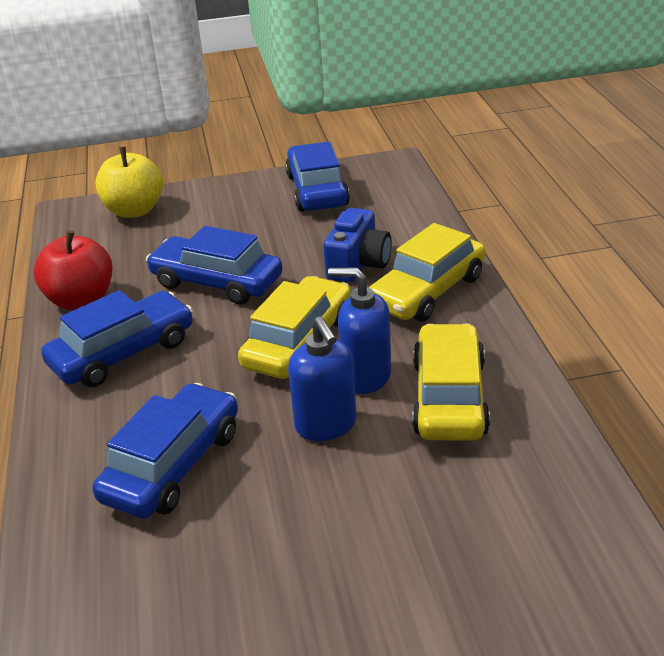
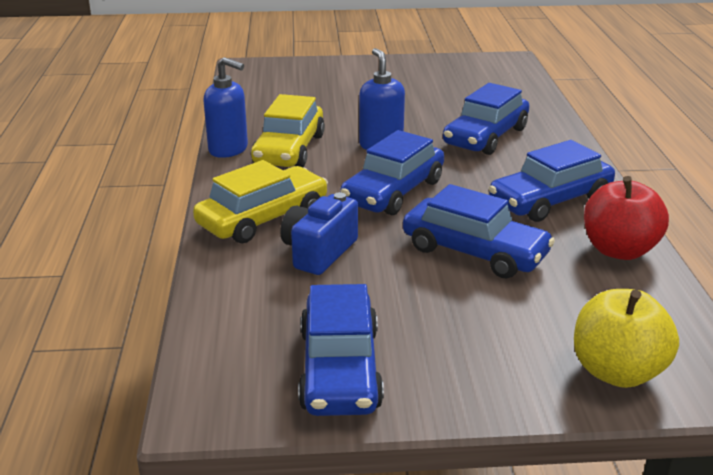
camera: 175 degrees left, 5 degrees down
(299, 342) = (393, 192): yellow car -> blue car
(366, 376) = (344, 166): blue soap dispenser -> blue soap dispenser (228, 149)

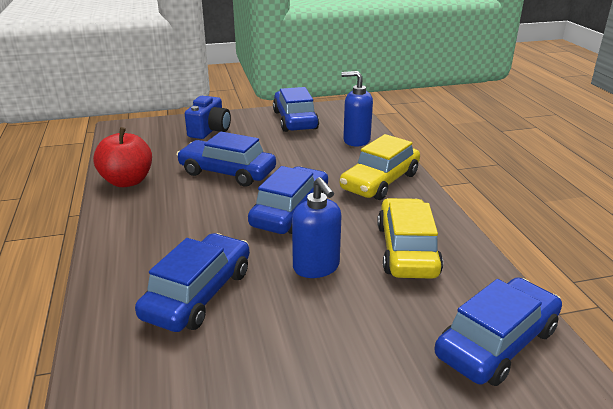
camera: 170 degrees right, 0 degrees up
(228, 149) = (465, 243): blue soap dispenser -> blue soap dispenser (356, 140)
(319, 252) = (328, 164): blue camera -> blue camera (210, 130)
(550, 200) = (158, 216): blue car -> blue car (497, 342)
(617, 371) = (167, 128): yellow apple -> none

